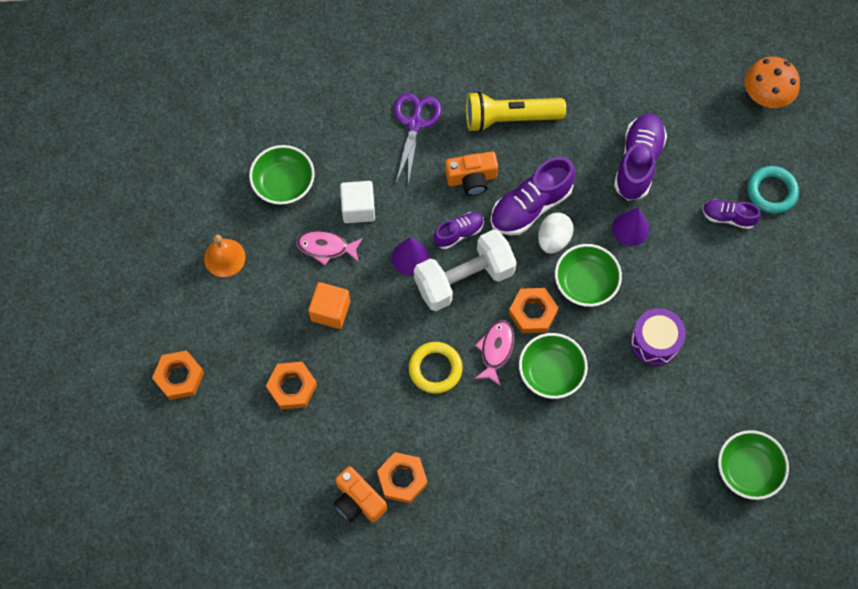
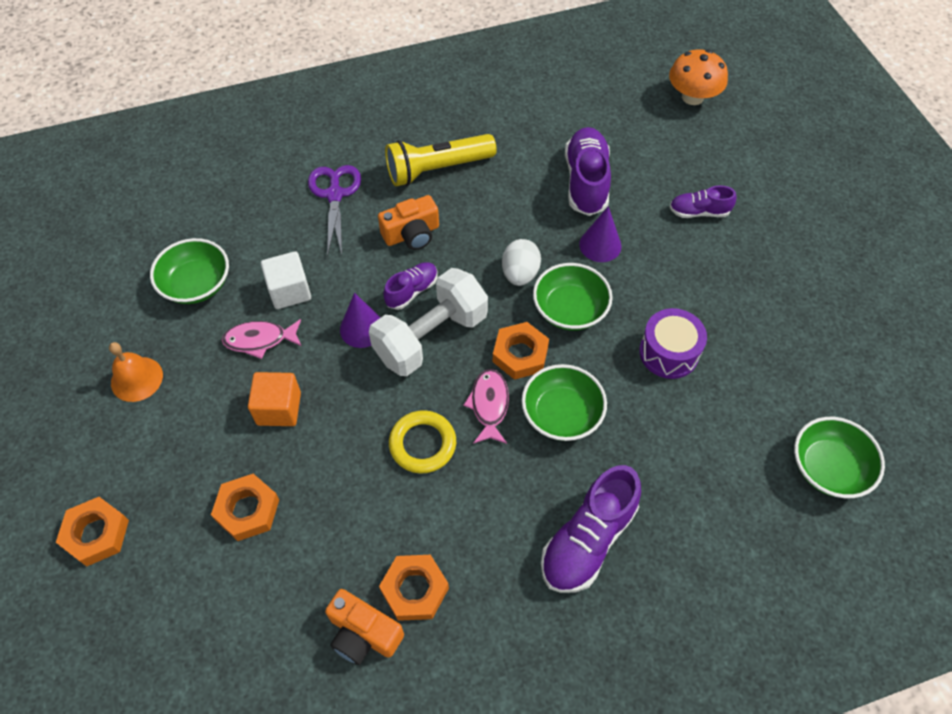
camera: 15 degrees left, 10 degrees down
(530, 206) = (484, 247): purple shoe -> purple shoe (588, 540)
(771, 191) = (733, 179): turquoise ring -> none

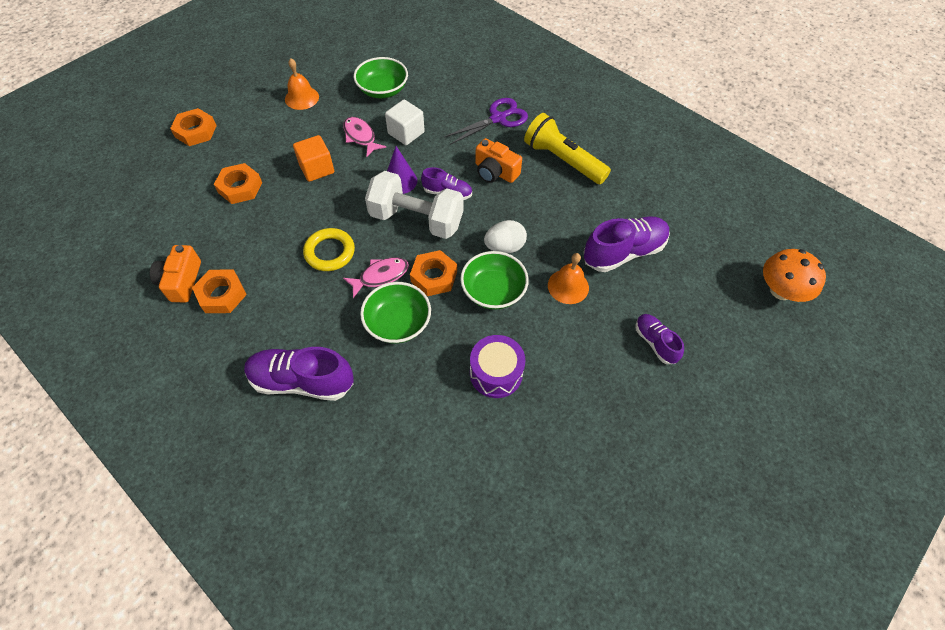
camera: 60 degrees right, 0 degrees up
(600, 245) = (568, 286): purple cone -> orange bell
(828, 468) = (454, 540): green bowl -> none

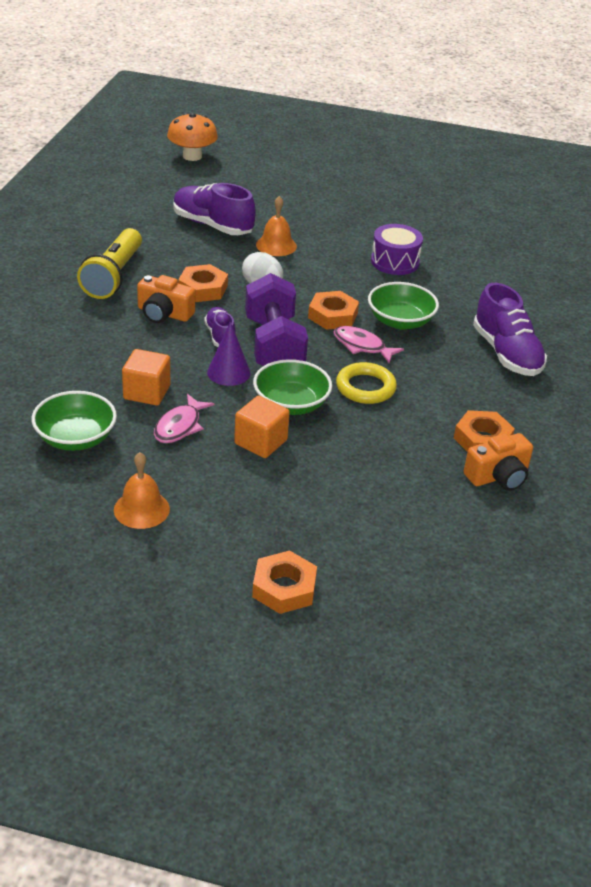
camera: 120 degrees left, 20 degrees down
(240, 187) = (341, 493): orange nut -> orange nut (203, 289)
(406, 133) = (147, 392): white cube -> orange cube
(416, 219) = (274, 345): white dumbbell -> purple dumbbell
(493, 291) = (317, 280): green bowl -> green bowl (291, 404)
(495, 172) = (164, 313): orange camera -> orange camera turned 105 degrees clockwise
(498, 118) = (72, 331): purple scissors -> none
(655, 342) = (294, 200): purple shoe -> none

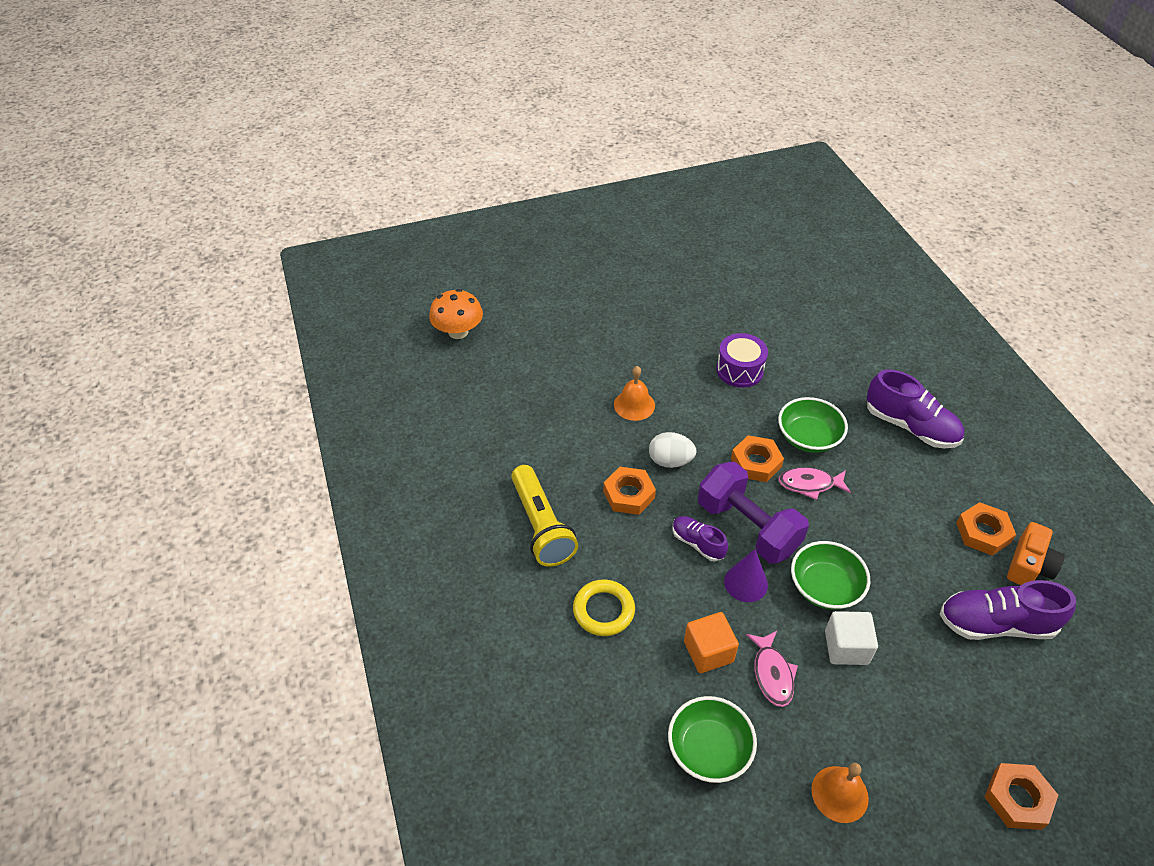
camera: 30 degrees left, 10 degrees up
(164, 313) = (628, 545): orange camera -> none
(212, 225) = (560, 410): purple shoe -> purple shoe (995, 624)
(260, 442) = (846, 647): orange cube -> white cube
(365, 387) = (856, 530): yellow ring -> yellow ring (603, 610)

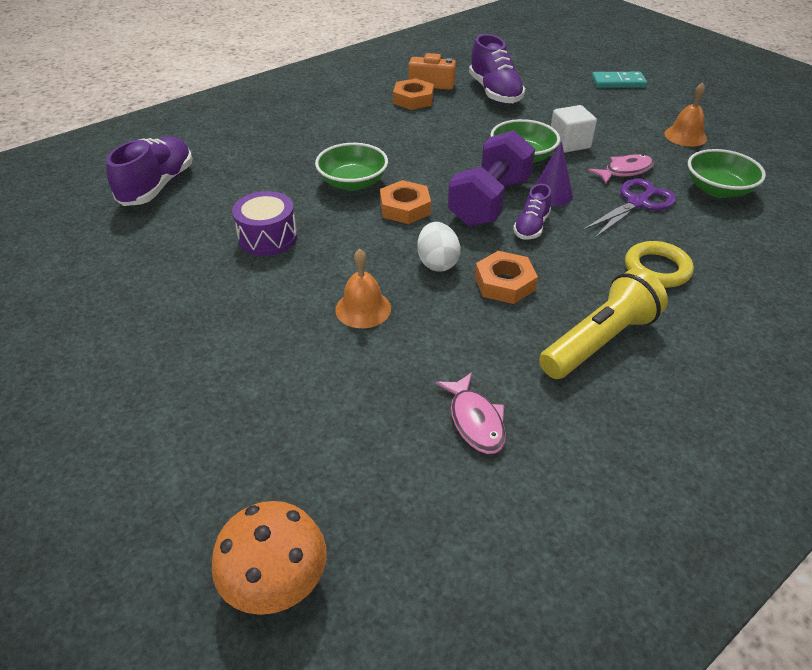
camera: 110 degrees left, 5 degrees down
(708, 652) = (637, 203): orange cube -> purple scissors
(809, 484) = (414, 175): pink fish -> pink fish (475, 421)
(910, 426) = (310, 134): purple shoe -> purple shoe (158, 186)
(1017, 799) = (618, 82): orange nut -> turquoise domino

